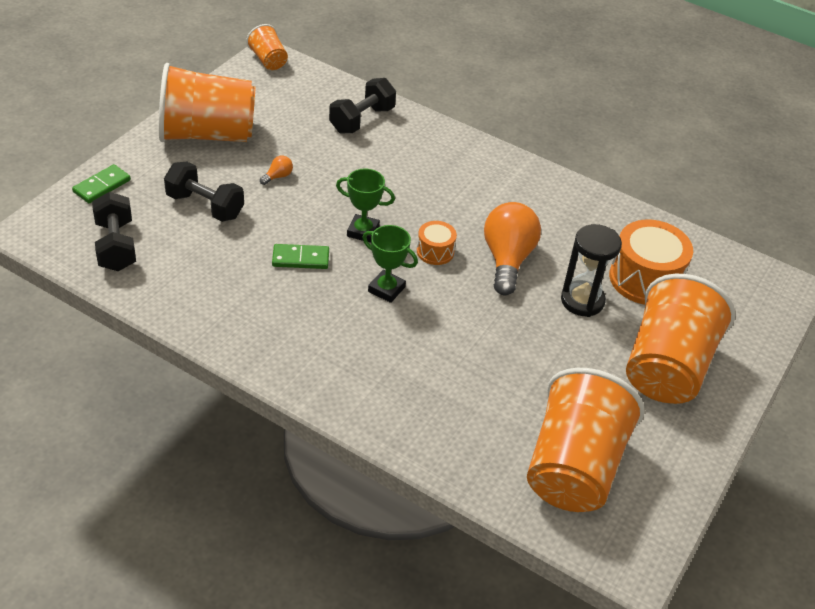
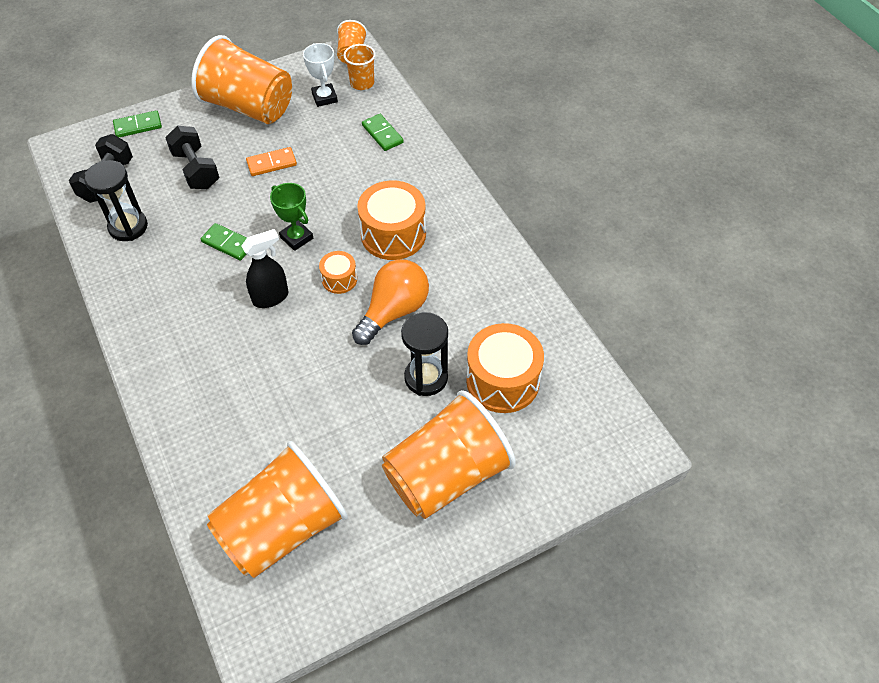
camera: 35 degrees right, 10 degrees up
(181, 280) = (128, 227): none -> black hourglass
(277, 105) = (324, 98): none -> white trophy
(278, 176) = (271, 163): orange light bulb -> orange domino
(302, 82) = (362, 83): none -> orange cup
(362, 120) = (382, 134): black dumbbell -> green domino
(386, 289) = (271, 297): green trophy -> black spray bottle
(449, 199) = (393, 234): none -> orange drum

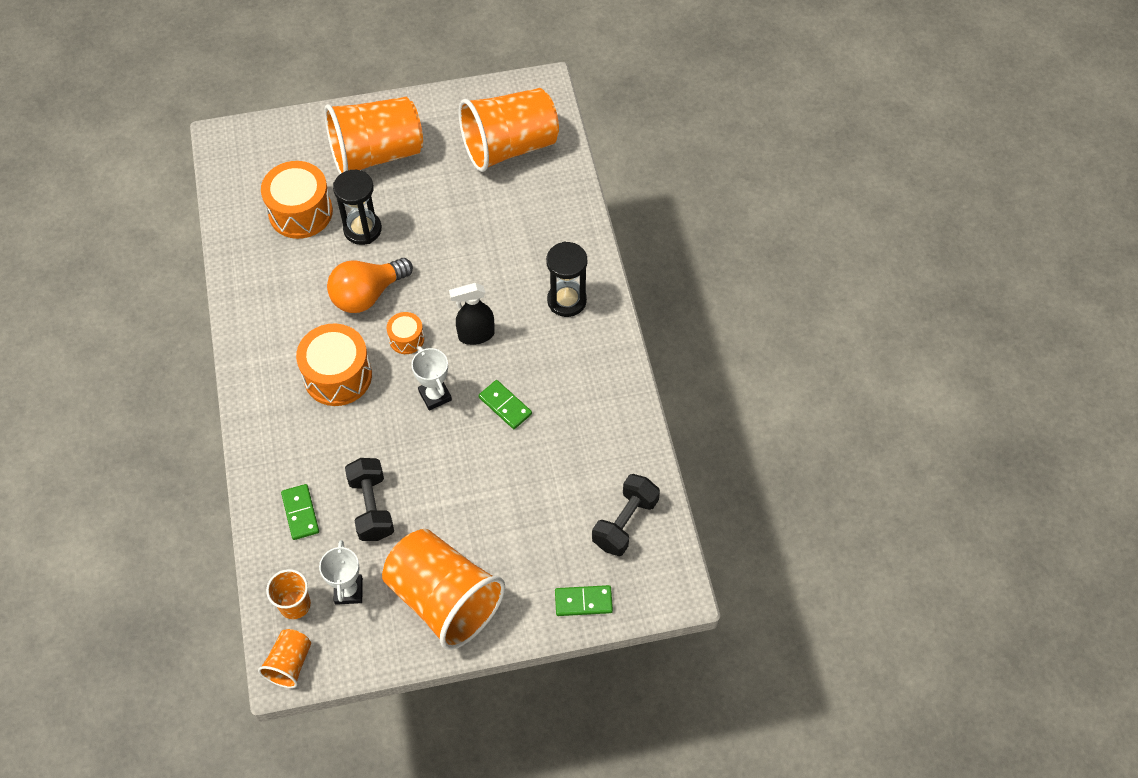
camera: 165 degrees left, 5 degrees up
(128, 227) = (605, 452): black hourglass -> black hourglass (566, 300)
(196, 170) = (523, 513): black dumbbell -> black dumbbell (371, 507)
(271, 163) = (437, 501): orange domino -> none
(296, 238) = (435, 395): green trophy -> white trophy

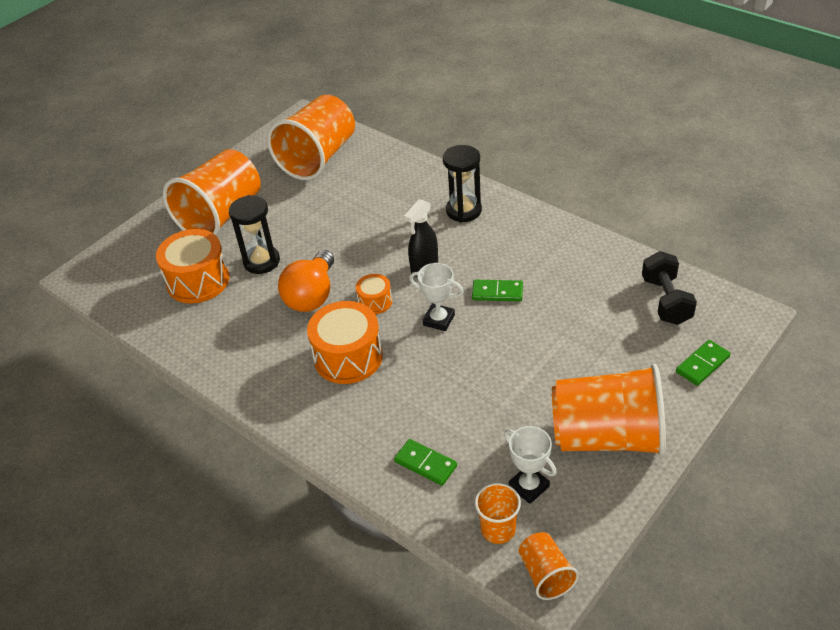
camera: 35 degrees left, 15 degrees down
(371, 507) = (478, 419): black dumbbell -> none

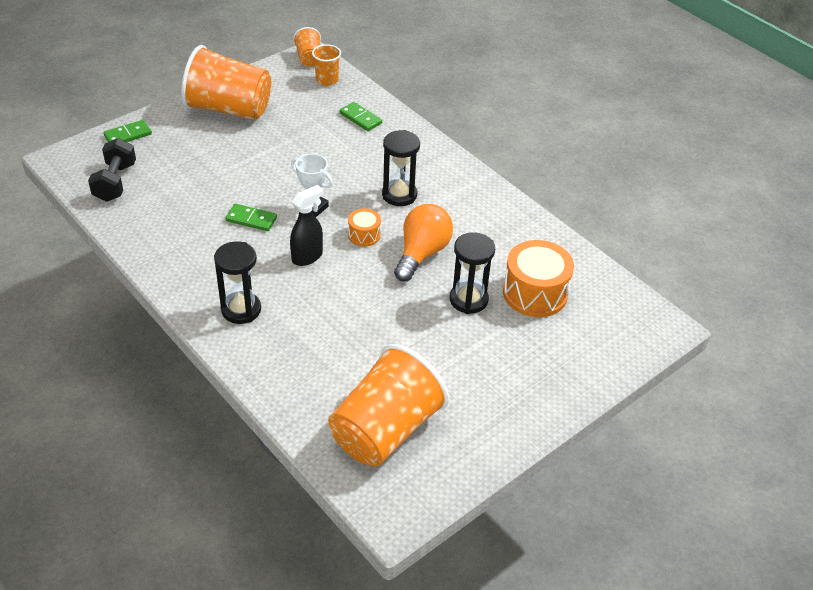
camera: 175 degrees left, 0 degrees up
(221, 215) = (512, 369): orange cup -> none
(348, 357) = (399, 195): orange drum -> black hourglass
(529, 486) = (297, 95): white trophy -> none

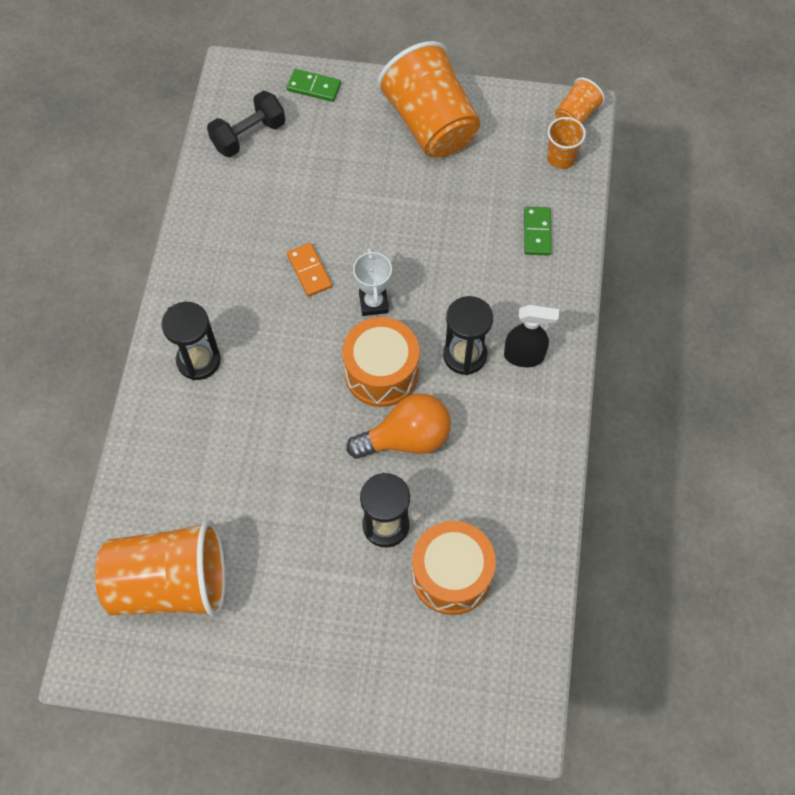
camera: 50 degrees right, 20 degrees up
(251, 219) = (309, 271): green domino -> orange domino
(307, 257) = (308, 353): black spray bottle -> black spray bottle (524, 356)
(364, 235) = (381, 372): orange drum -> orange drum, size x1.91

